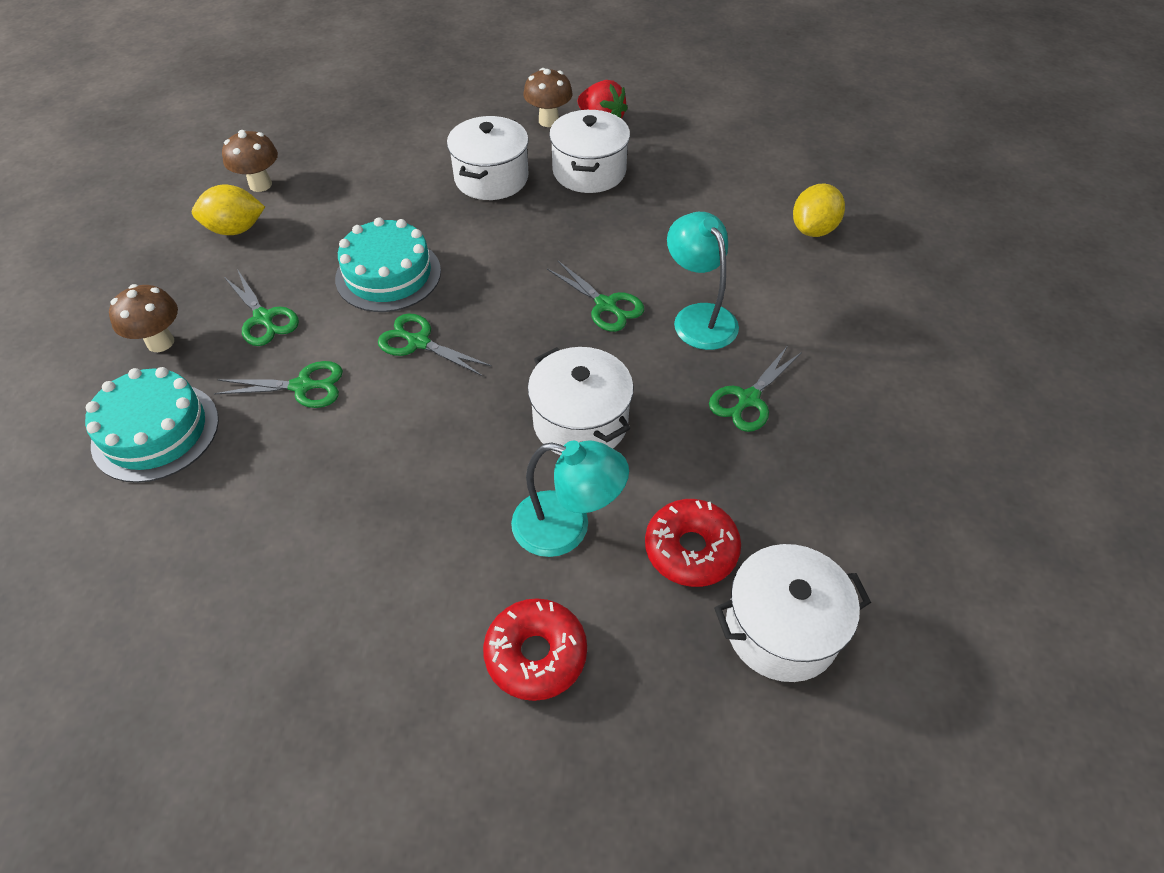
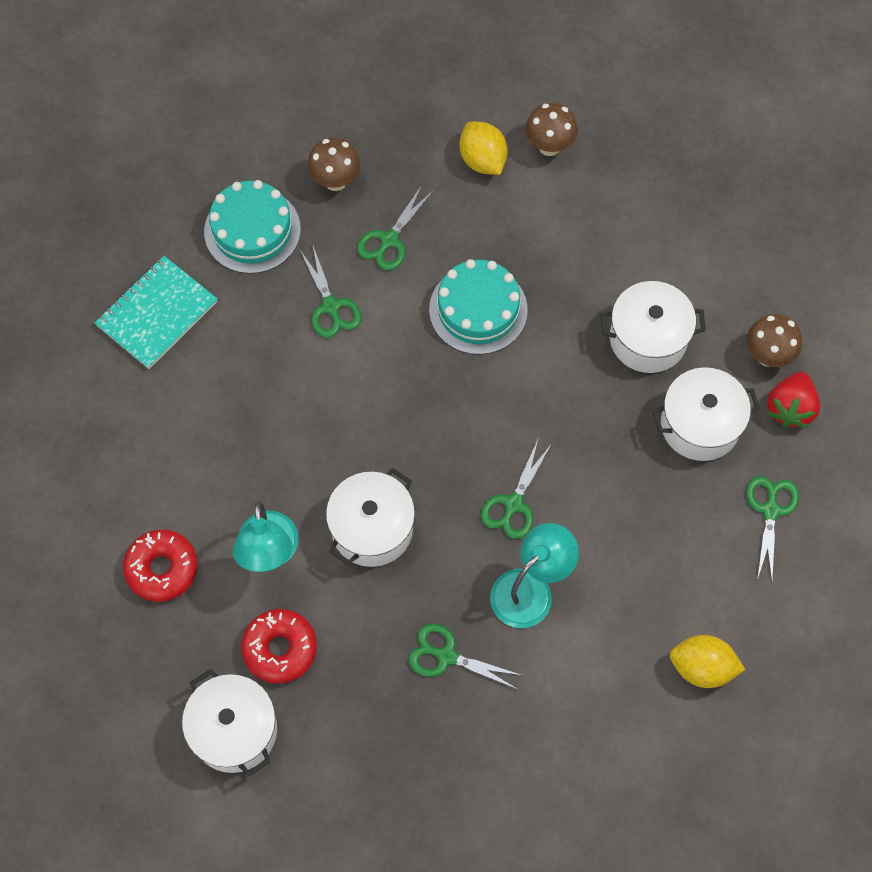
camera: 70 degrees right, 15 degrees up
(185, 561) = (157, 314): none -> turquoise notebook
(419, 342) = (409, 370): green scissors -> green scissors (770, 510)

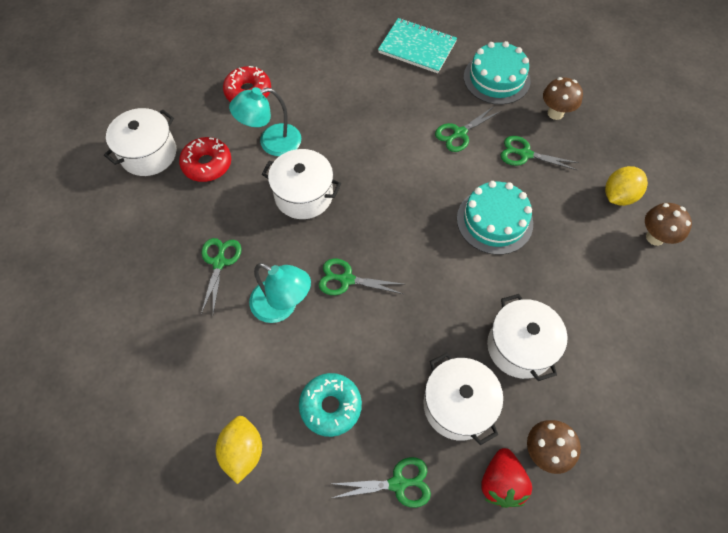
camera: 75 degrees right, 5 degrees down
(671, 560) = (330, 406): none -> turquoise donut
(790, 408) = (501, 482): red strawberry -> red strawberry turned 90 degrees counterclockwise

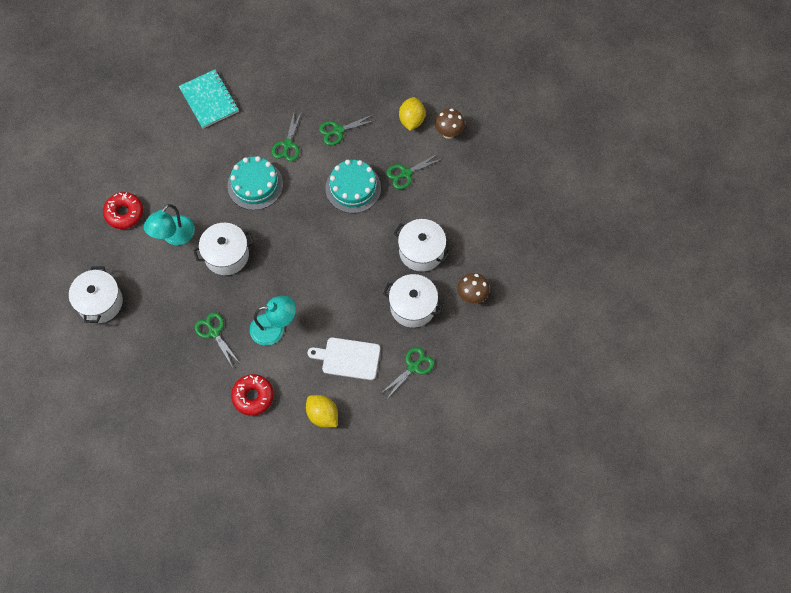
camera: 40 degrees left, 5 degrees up
(207, 164) = (146, 281): red donut -> red donut (253, 396)
(330, 406) = (348, 358): turquoise donut -> white cutting board
(346, 279) = (297, 286): green scissors -> green scissors (406, 173)
(417, 47) = (209, 100): turquoise notebook -> turquoise notebook turned 75 degrees clockwise
(496, 79) = (280, 88): turquoise cake -> turquoise cake (255, 185)
(501, 482) = (462, 327): red strawberry -> none
(555, 113) = (335, 88): brown mushroom -> none

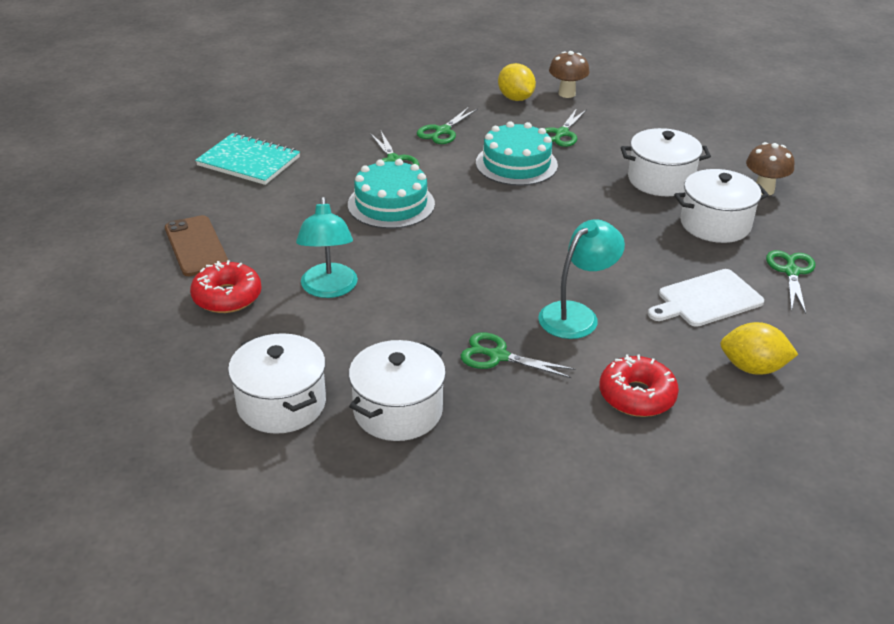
camera: 35 degrees left, 30 degrees down
(135, 163) = (196, 246): none -> brown phone
(226, 255) = (426, 276): white pot -> white pot (398, 410)

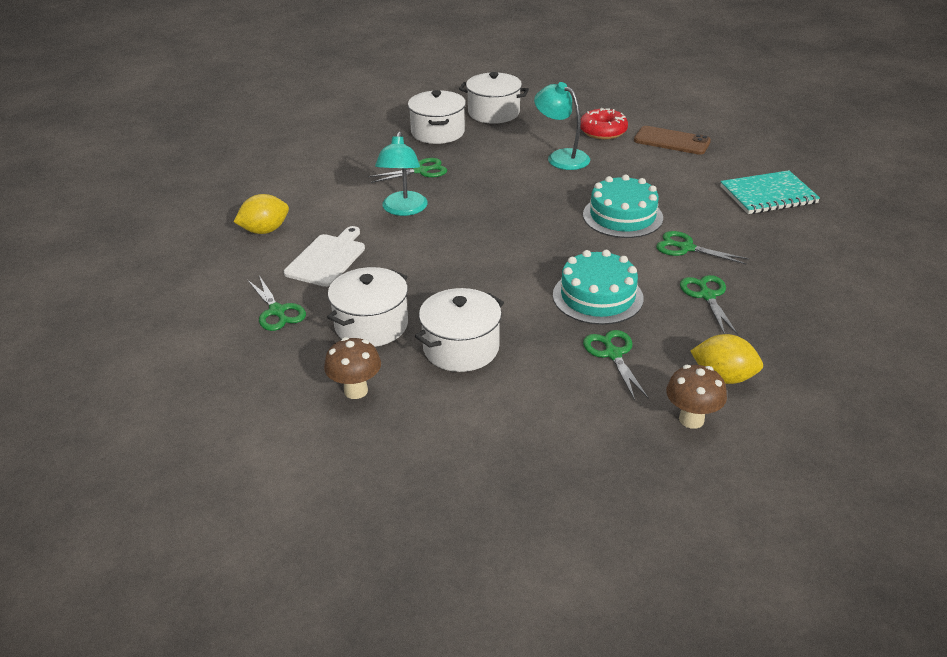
camera: 140 degrees right, 0 degrees up
(637, 396) = (324, 187): red donut -> none

